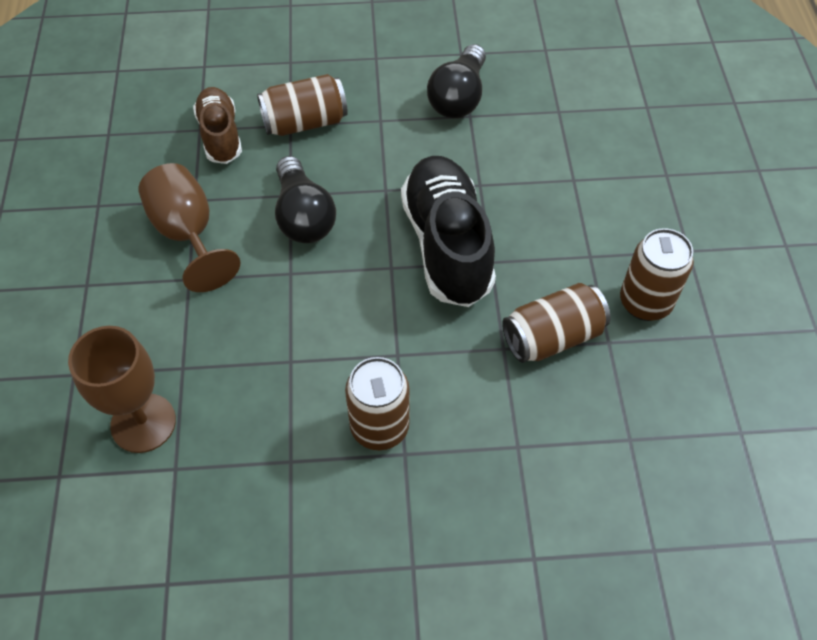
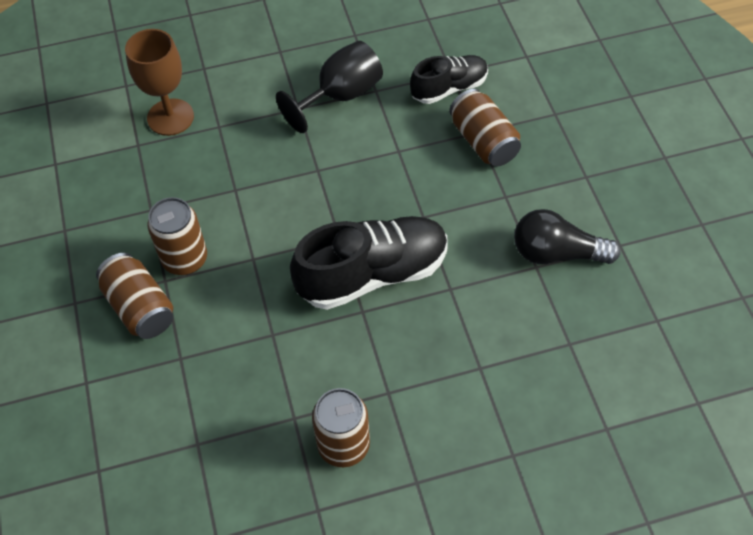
camera: 80 degrees right, 0 degrees up
(188, 234) = (340, 96): brown goblet -> black goblet
(220, 135) = (449, 88): brown shoe -> black shoe
(303, 216) = (377, 165): black light bulb -> none
(552, 337) = (291, 371): brown can -> brown can (140, 307)

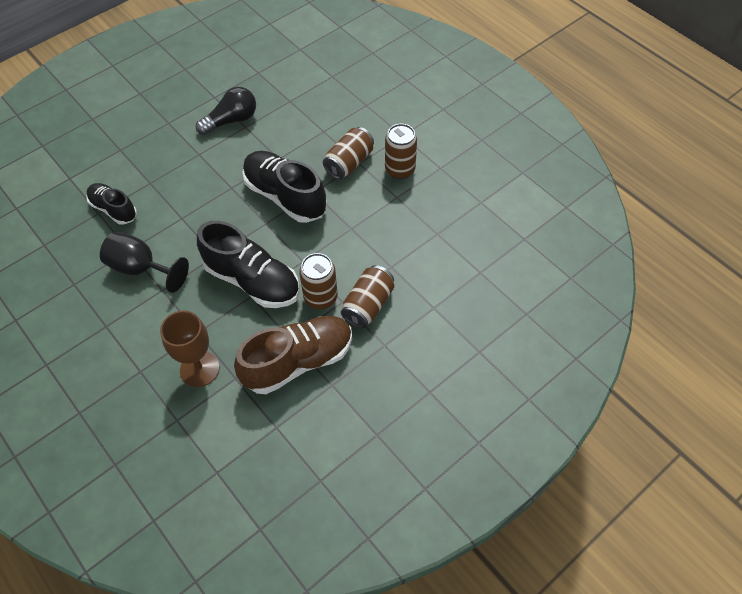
camera: 115 degrees left, 0 degrees up
(115, 208) = (298, 361): none -> brown shoe
(255, 197) = (252, 281): none -> black shoe
(483, 141) = (157, 177): brown can -> brown can (349, 163)
(557, 253) = (231, 120): black light bulb -> black light bulb turned 105 degrees counterclockwise

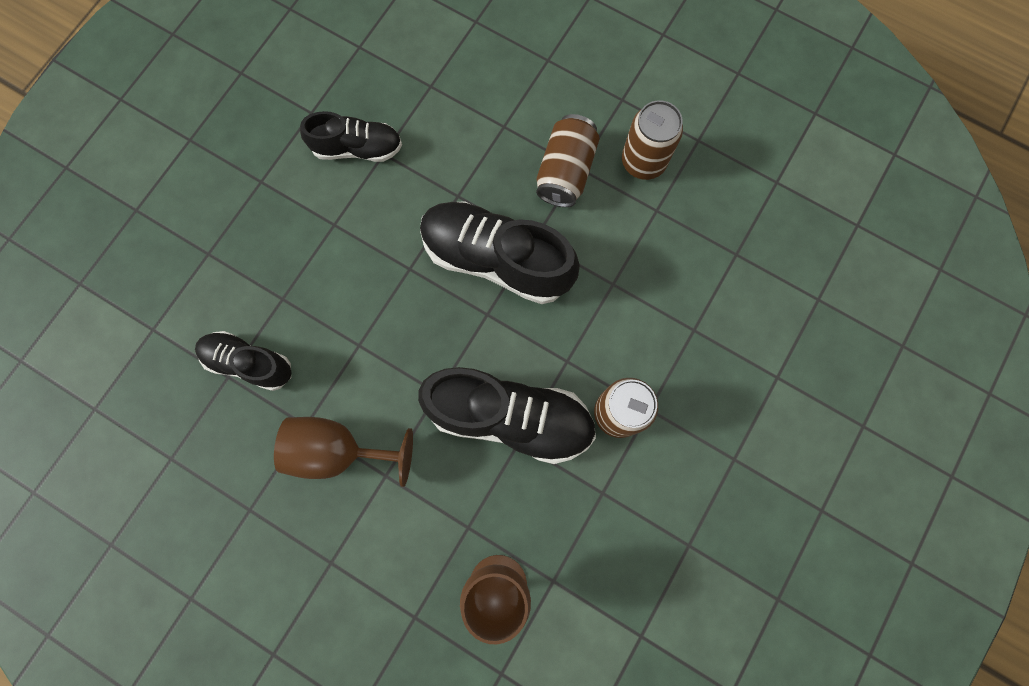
camera: 20 degrees left, 20 degrees up
(141, 268) = (338, 450): black goblet -> brown goblet
(231, 120) = (357, 148): black light bulb -> black shoe
(298, 361) = (629, 525): brown shoe -> none
(368, 305) = (688, 403): brown can -> none

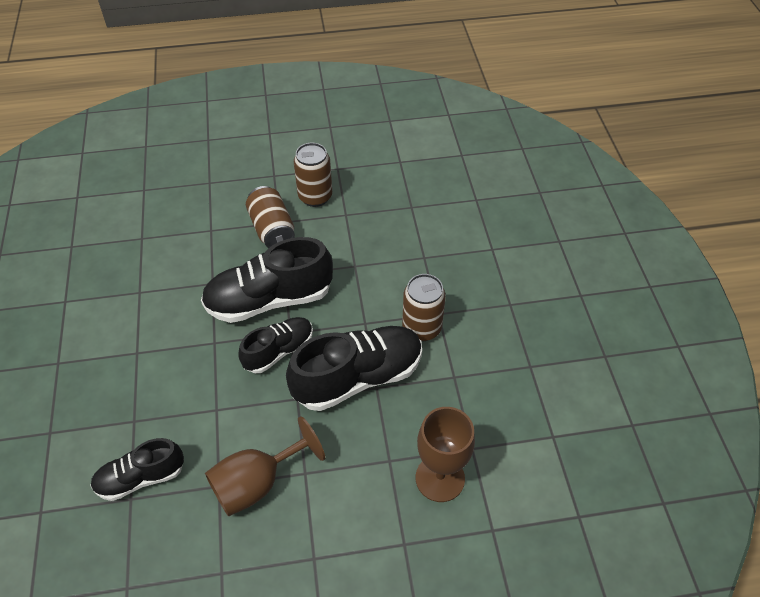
camera: 40 degrees left, 25 degrees down
(357, 148) = (118, 300): black shoe -> black shoe (279, 351)

